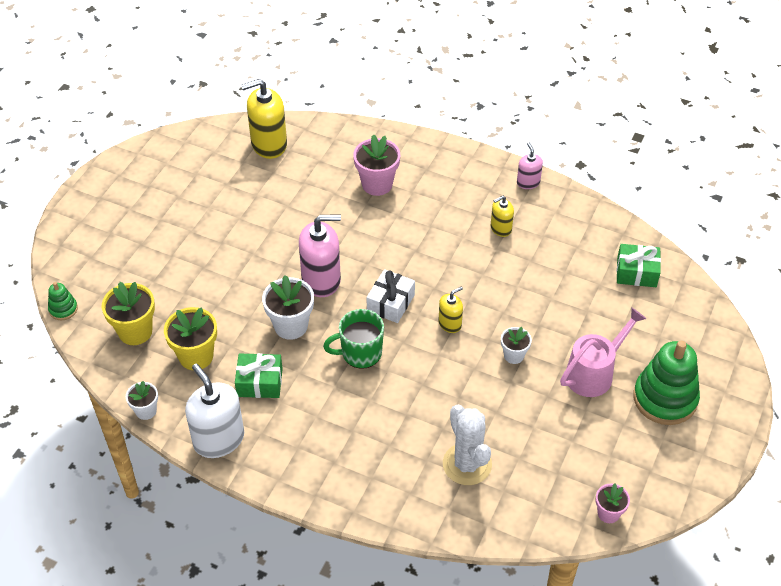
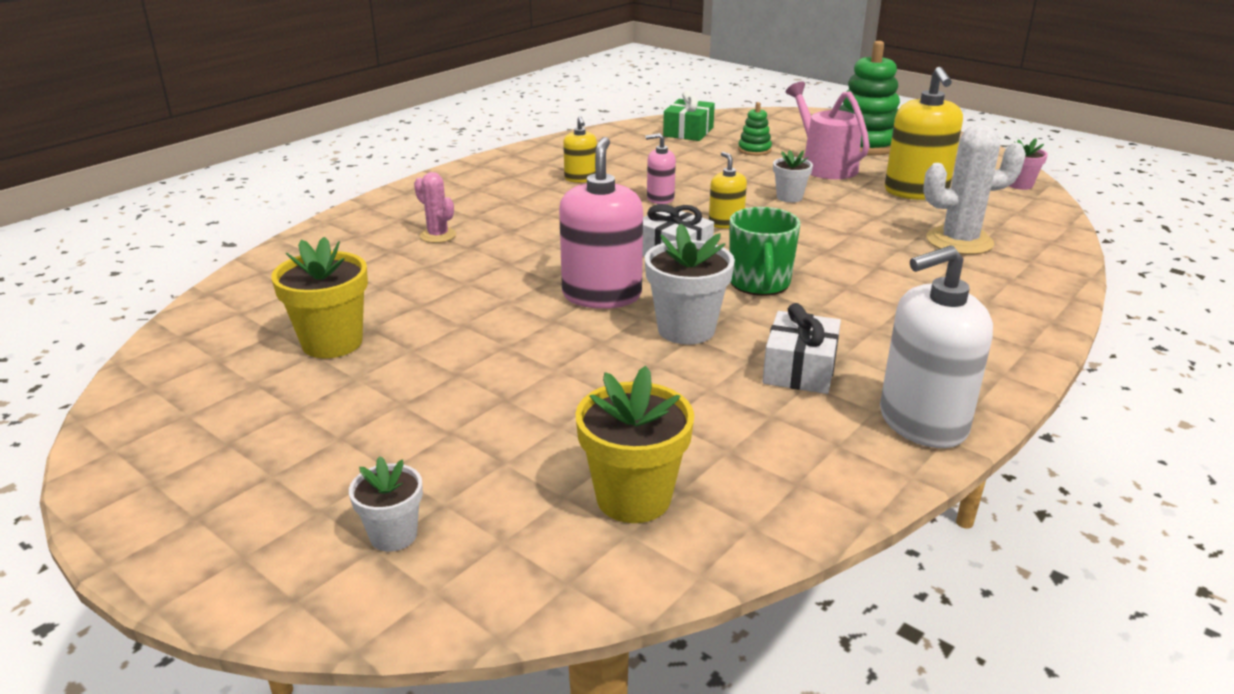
camera: 75 degrees left, 20 degrees down
(63, 309) = (515, 609): green stacking toy -> green stacking toy (754, 150)
(146, 411) = (850, 502): white flower pot -> white flower pot (393, 535)
(196, 356) = (723, 428): yellow flower pot -> yellow flower pot (332, 343)
(259, 382) = (800, 369): green gift -> white gift
(269, 144) = (261, 305): yellow soap dispenser -> yellow soap dispenser (916, 191)
(377, 184) = (438, 235): pink flower pot -> pink cactus
(528, 182) = (516, 157): pink soap dispenser -> pink soap dispenser (660, 198)

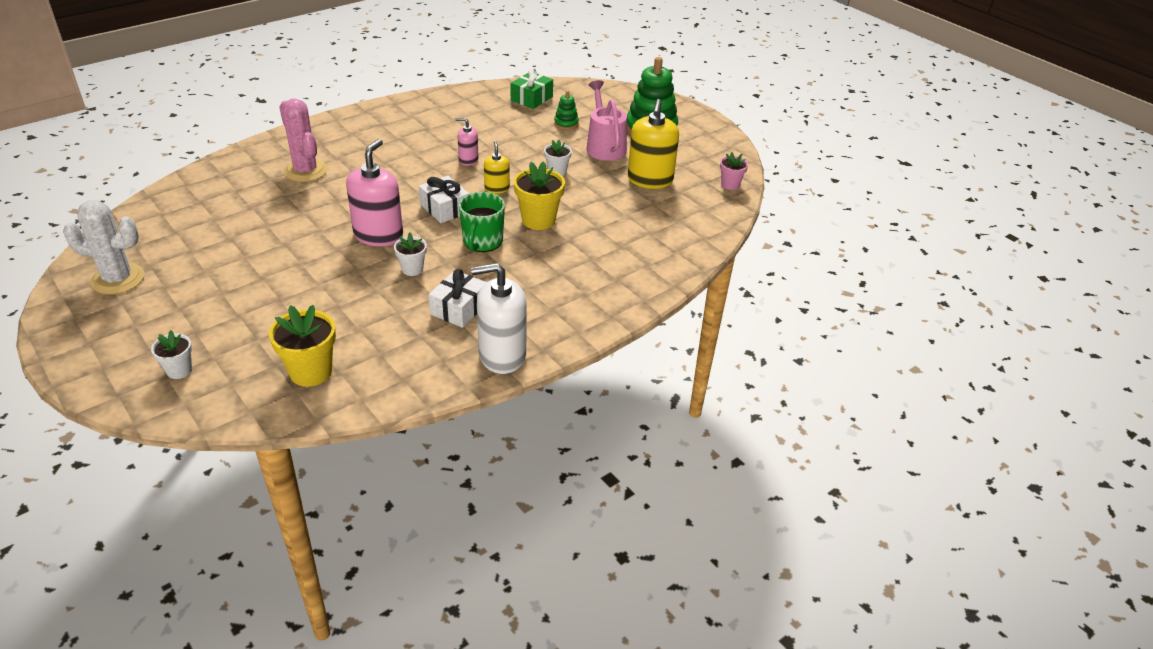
camera: 10 degrees right, 10 degrees up
(332, 343) = (203, 244): yellow flower pot -> yellow flower pot (538, 220)
(438, 235) = (305, 171): pink cactus -> pink cactus, size x1.78
(580, 178) = (426, 133): yellow soap dispenser -> none
(686, 329) = (412, 269): white flower pot -> white flower pot, size x0.59
(959, 241) = (641, 228): white cactus -> white cactus (118, 279)

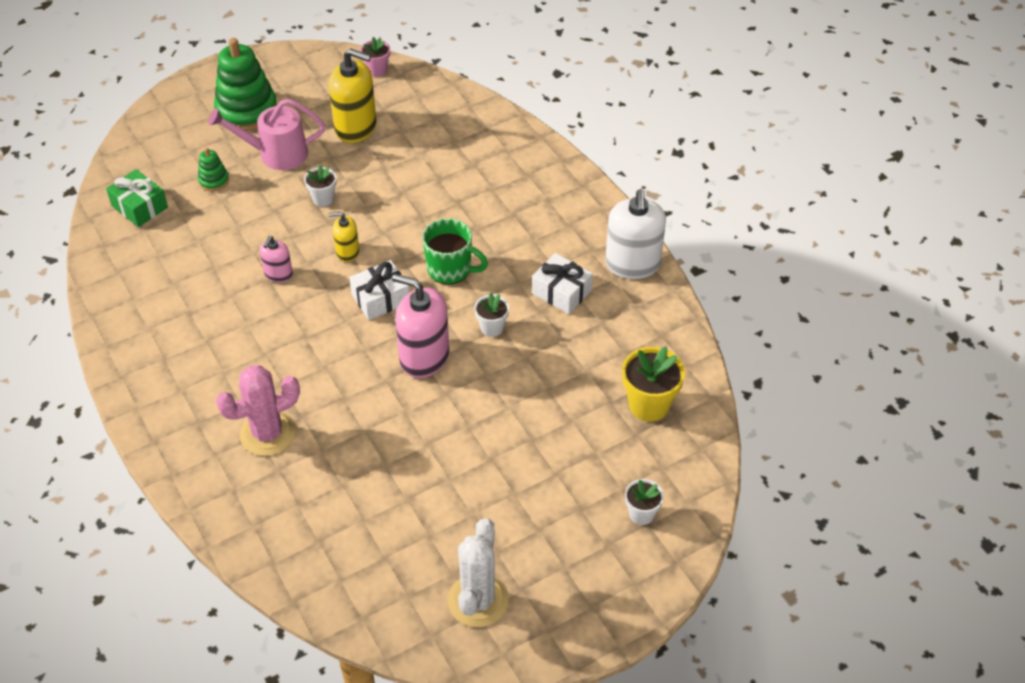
camera: 80 degrees left, 10 degrees up
(538, 220) = (417, 222): yellow flower pot -> none

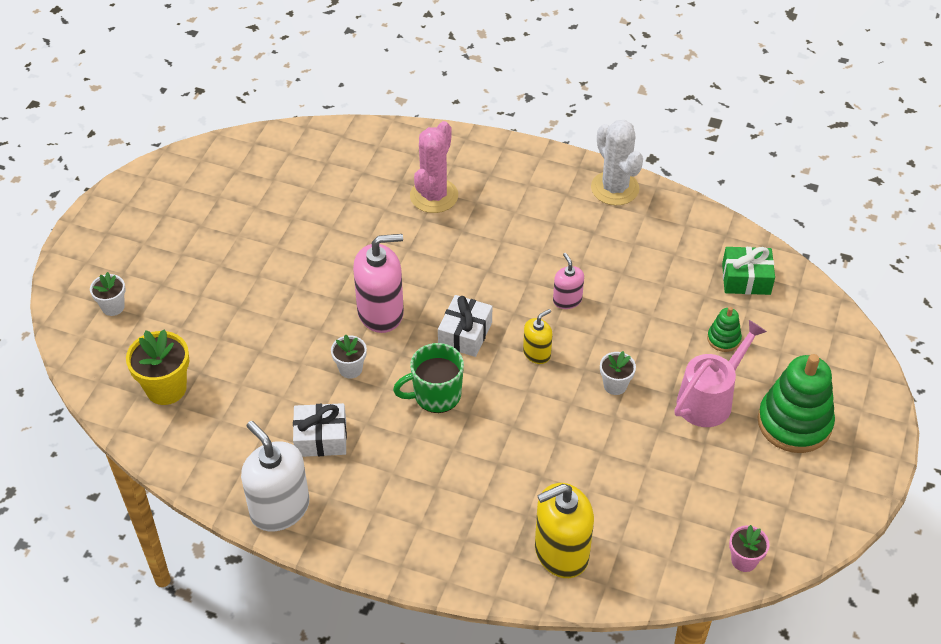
camera: 140 degrees right, 0 degrees up
(356, 127) = (679, 477): yellow soap dispenser -> yellow soap dispenser (561, 552)
(478, 600) = (188, 192): white cactus -> white cactus (615, 188)

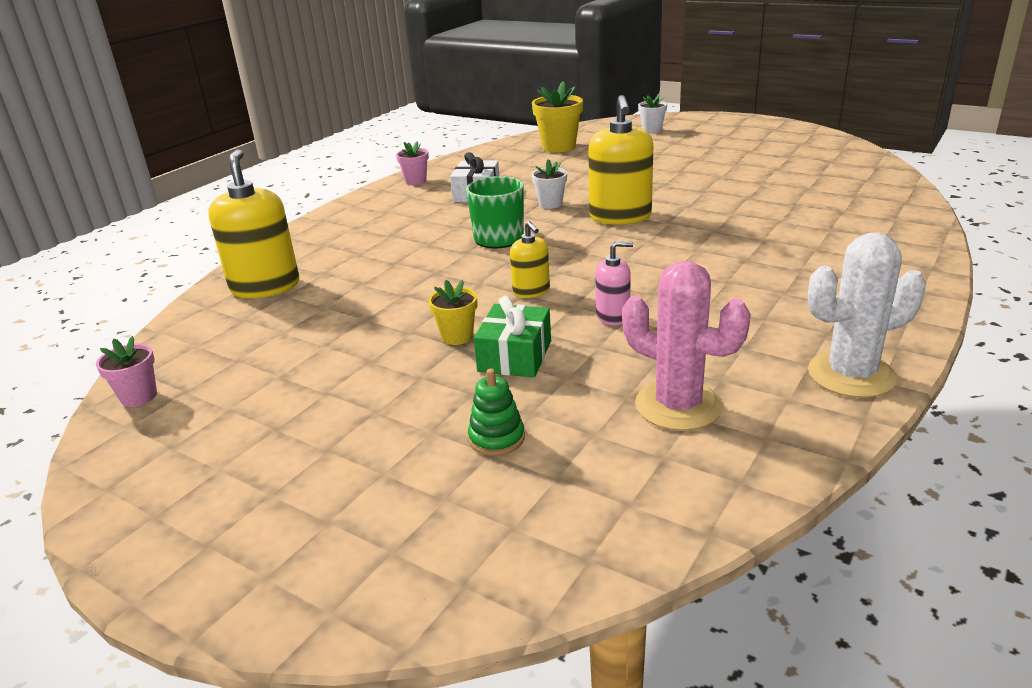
camera: 105 degrees right, 20 degrees down
(279, 508) = (415, 181): white soap dispenser -> pink flower pot
(380, 312) = (620, 216): pink soap dispenser -> yellow soap dispenser
(434, 196) = (808, 245): pink cactus -> pink cactus (678, 405)
(465, 334) = (576, 254): white gift -> none
(615, 385) = (457, 336): white flower pot -> yellow flower pot
(710, 398) = (392, 407): pink watering can -> none
(746, 279) = (623, 487): green gift -> green gift (514, 356)
(794, 423) = (297, 483): green stacking toy -> none

